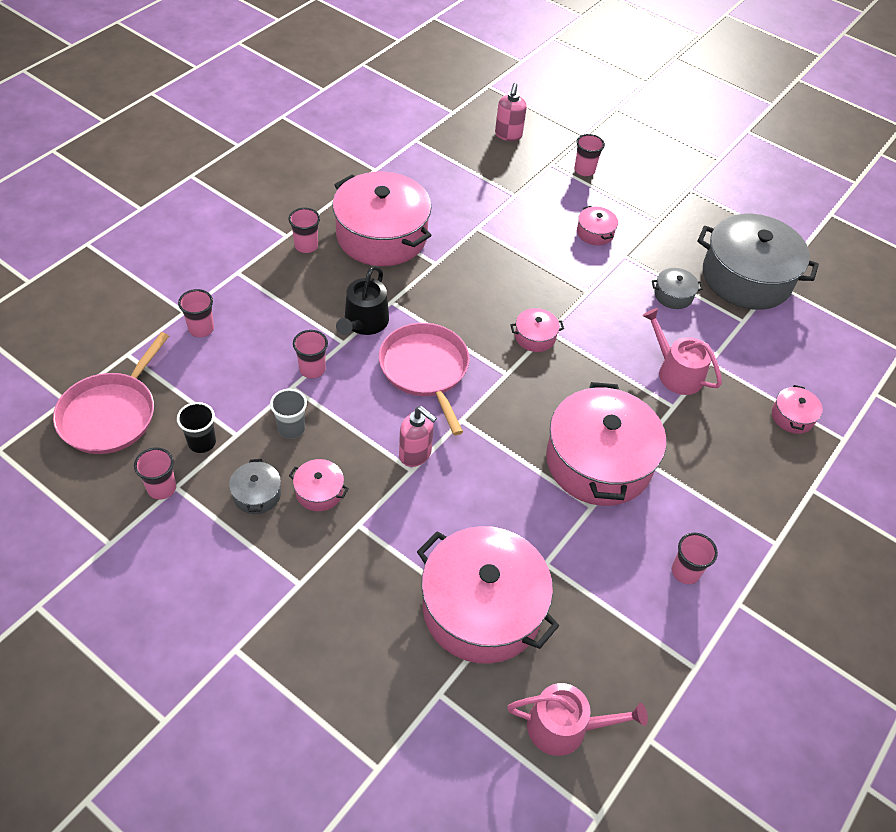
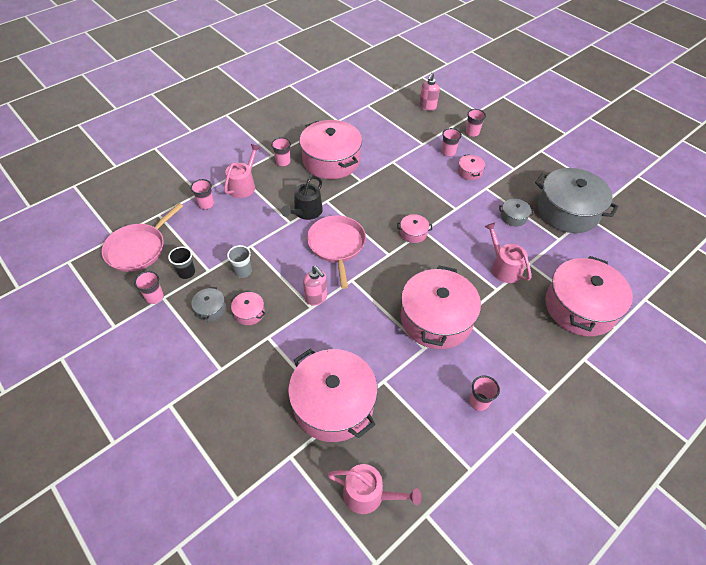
camera: 15 degrees right, 0 degrees up
(253, 291) = (243, 185): none -> pink watering can
(312, 369) = (266, 236): pink cup -> pink cup (448, 152)
(792, 417) = (580, 307): pink pot -> pink pot, size x2.36

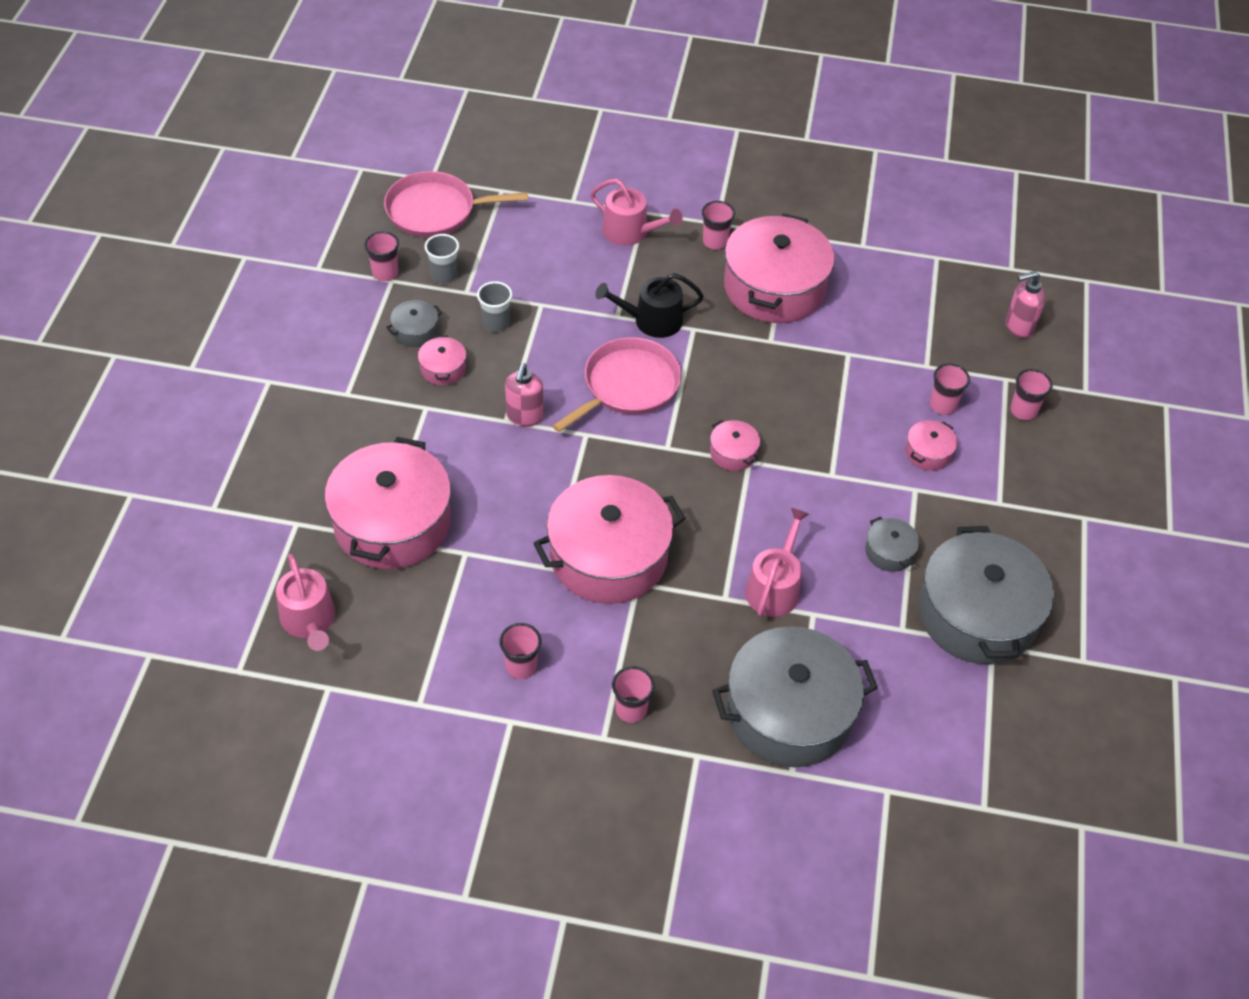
camera: 50 degrees right, 0 degrees up
(186, 272) = (444, 275): black cup -> grey cup
(206, 204) = (562, 220): pink cup -> pink cup (631, 709)
(243, 185) = (630, 232): pink watering can -> pink watering can turned 45 degrees clockwise
(580, 307) = (789, 712): pink pot -> grey pot

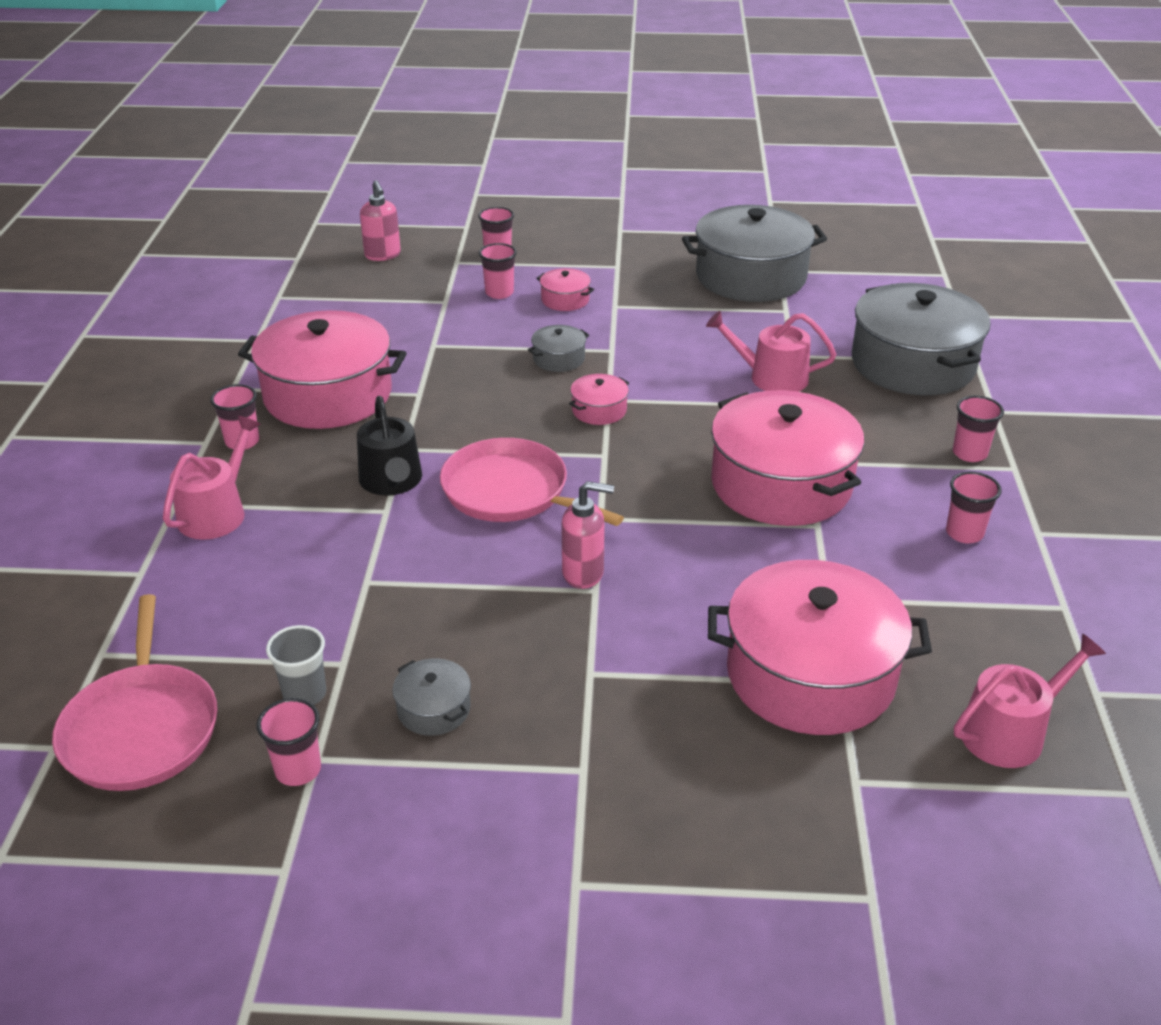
camera: 95 degrees left, 15 degrees down
(443, 369) = (509, 666): pink pot -> none
(496, 323) = (408, 622): grey cup -> none
(889, 552) = (698, 318): grey pot -> grey pot (558, 359)

